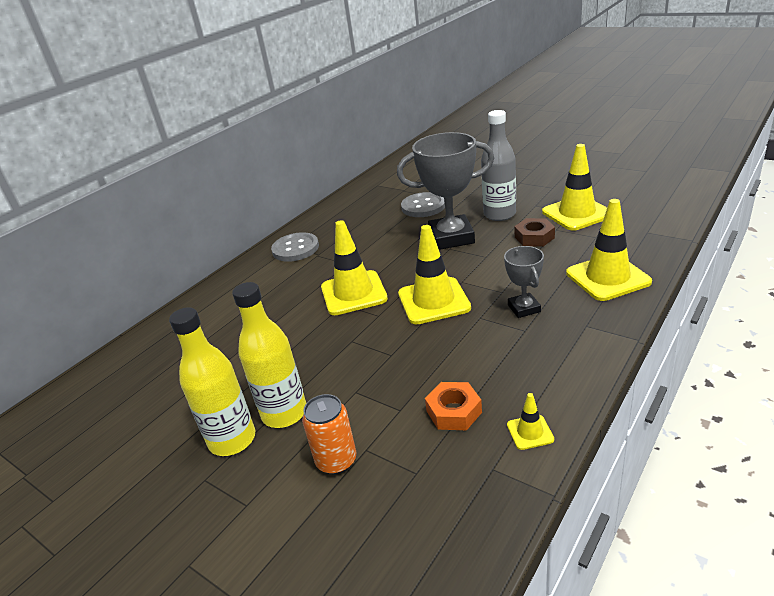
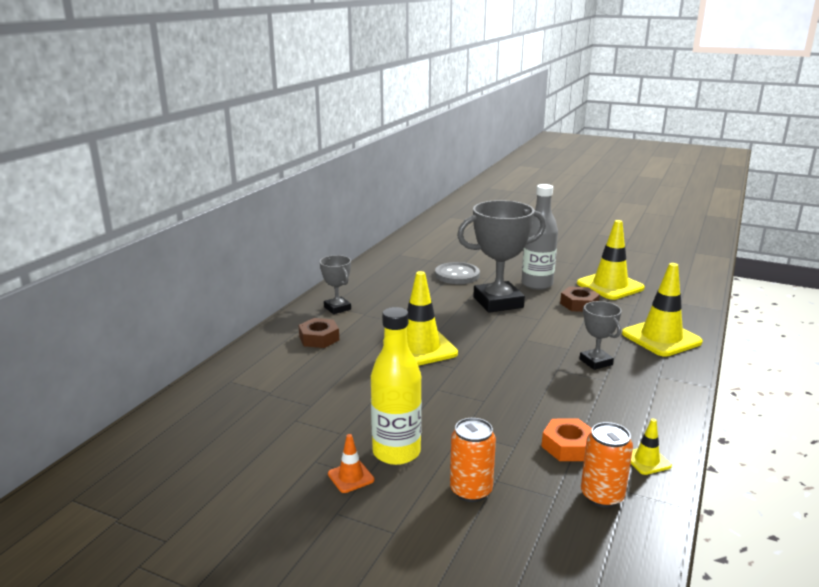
camera: 15 degrees left, 10 degrees down
(232, 440) = (351, 477): yellow bottle -> orange traffic cone
(266, 283) = (319, 338): none -> brown nut
(295, 249) = (337, 308): grey button -> grey trophy
(433, 301) = (505, 355): yellow traffic cone -> none
(465, 474) = (602, 496): none -> orange can

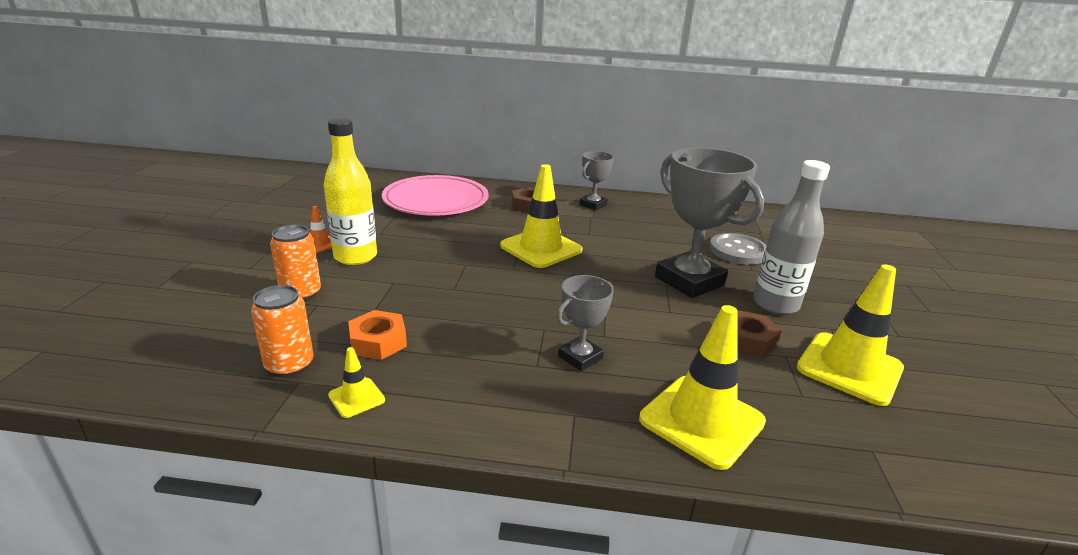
camera: 70 degrees right, 5 degrees up
(269, 389) = (436, 201): none -> pink plate

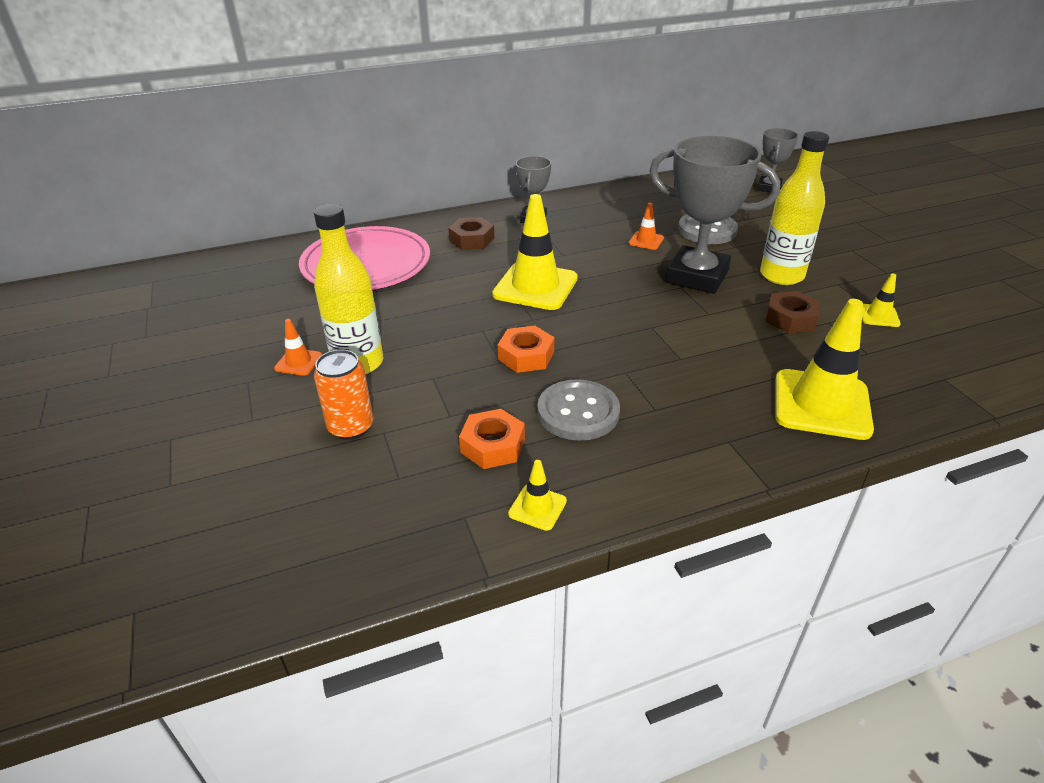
camera: 25 degrees left, 10 degrees up
(289, 365) = (436, 505): orange can -> none
(470, 343) = (578, 412): none -> grey button
(477, 291) = (526, 356): none -> orange nut
(580, 357) = (682, 387): grey trophy -> grey trophy (769, 188)
(671, 243) = (646, 241): none -> orange traffic cone
(775, 304) = (781, 276): grey bottle -> yellow bottle
(849, 368) = (878, 316): yellow traffic cone -> yellow traffic cone, size x0.46

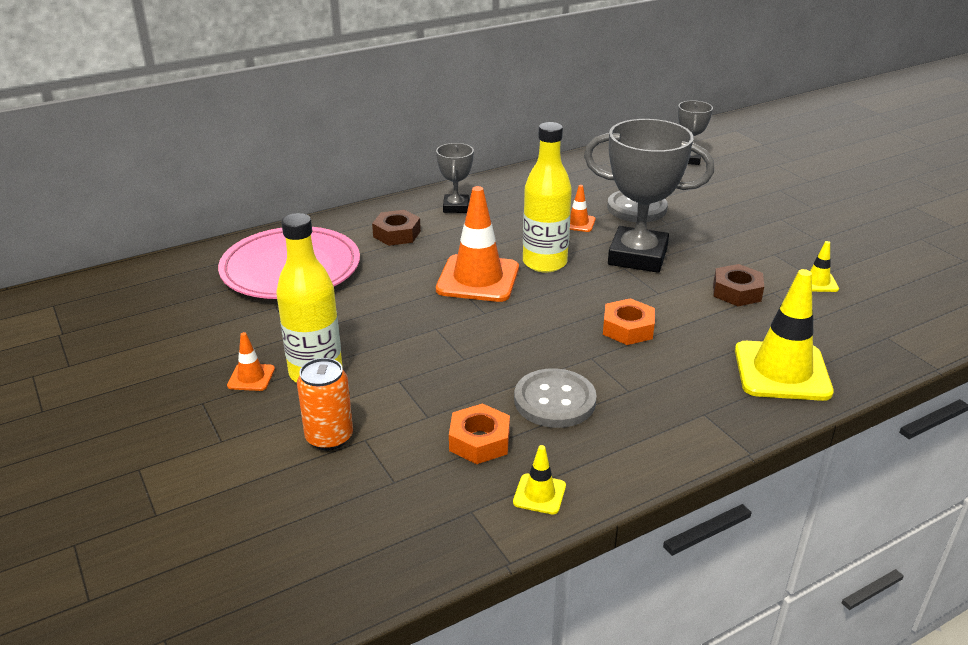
camera: 10 degrees left, 5 degrees down
(526, 356) = (488, 350): orange nut -> orange nut (627, 328)
(535, 286) = (478, 279): yellow traffic cone -> orange traffic cone
(781, 276) = (719, 249): yellow bottle -> yellow bottle (544, 263)

